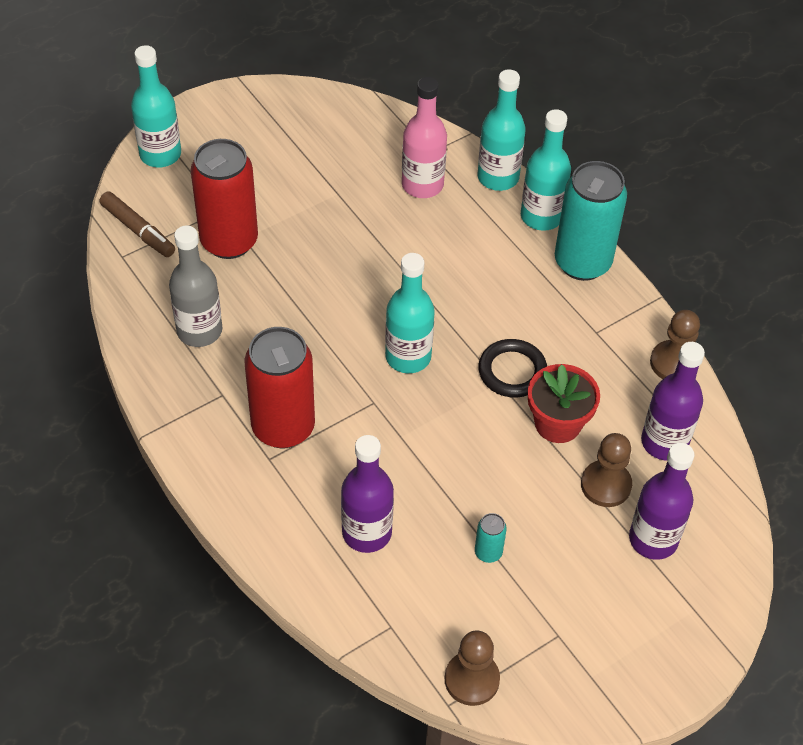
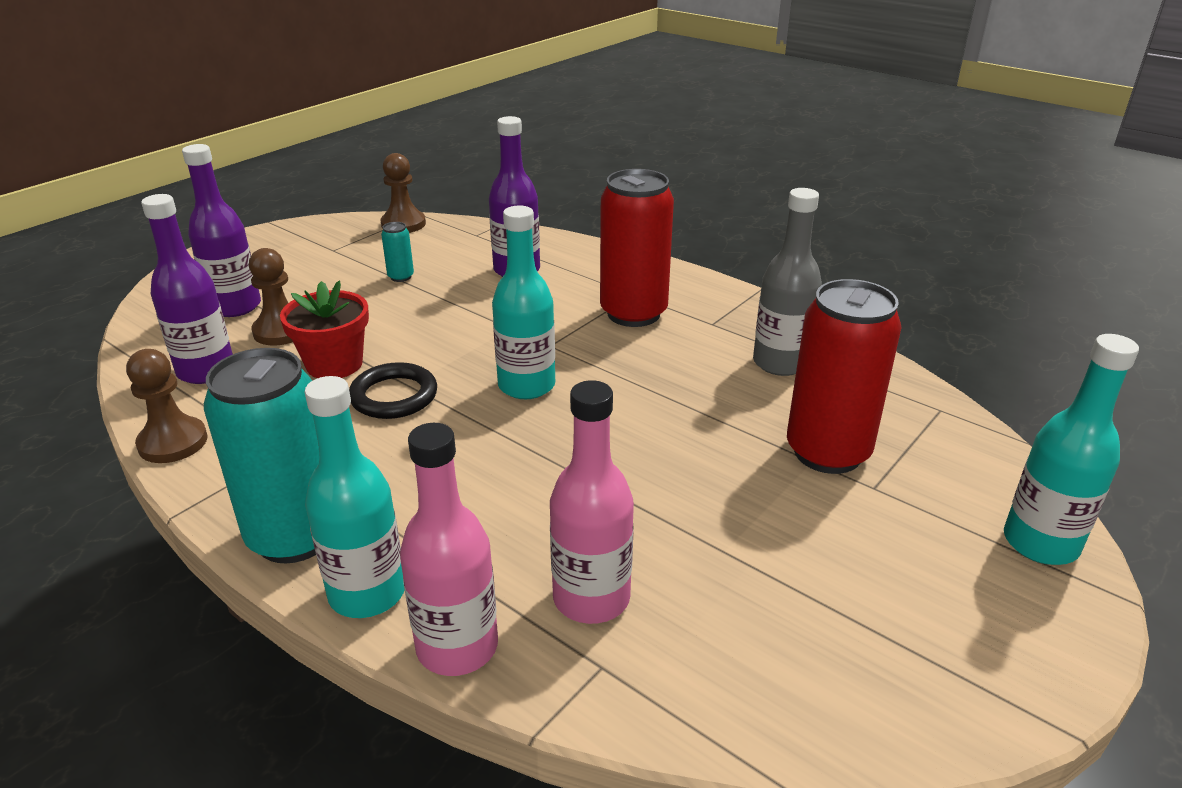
camera: 165 degrees right, 20 degrees down
(138, 230) = (954, 439): brown marker -> none
(498, 177) = (457, 647): turquoise bottle -> pink bottle

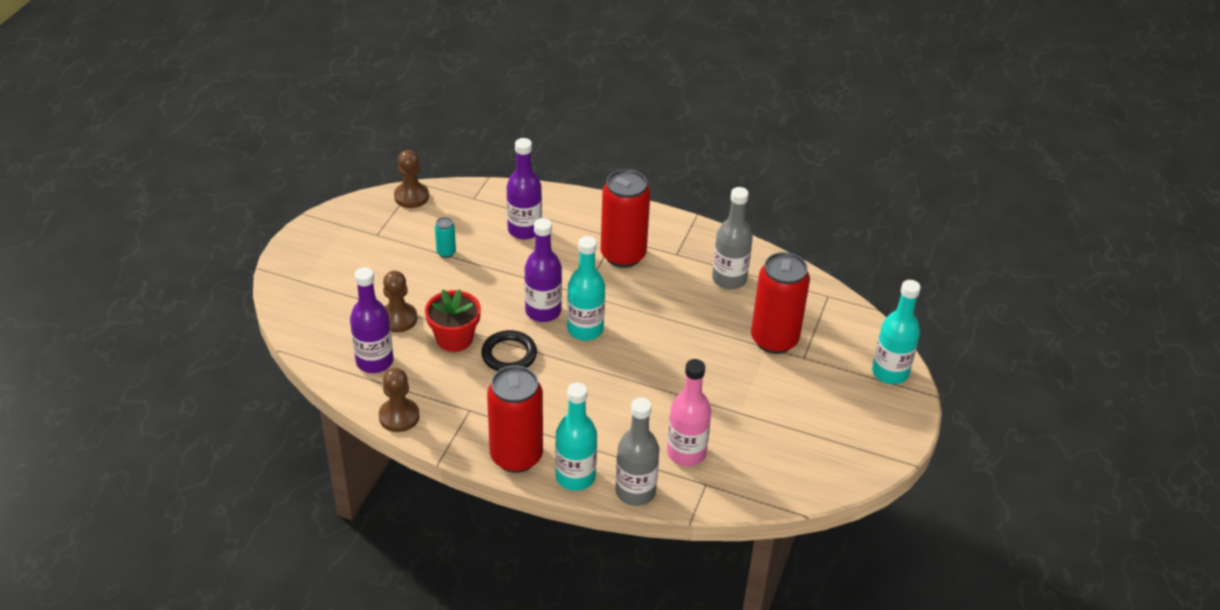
camera: 20 degrees left, 10 degrees up
(235, 306) = (349, 304): purple bottle -> purple bottle (543, 311)
(295, 536) = (516, 456): turquoise can -> red can
(457, 647) = (635, 491): pink bottle -> grey bottle

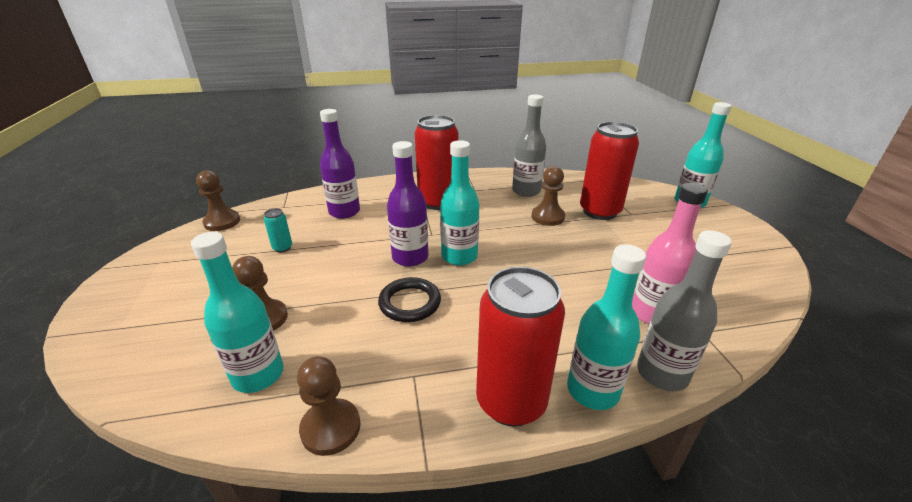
camera: 30 degrees left, 10 degrees down
(374, 361) = (258, 375): purple bottle -> turquoise bottle
(454, 338) = (341, 312): red flower pot -> none
(712, 322) = (547, 217): none -> brown pawn

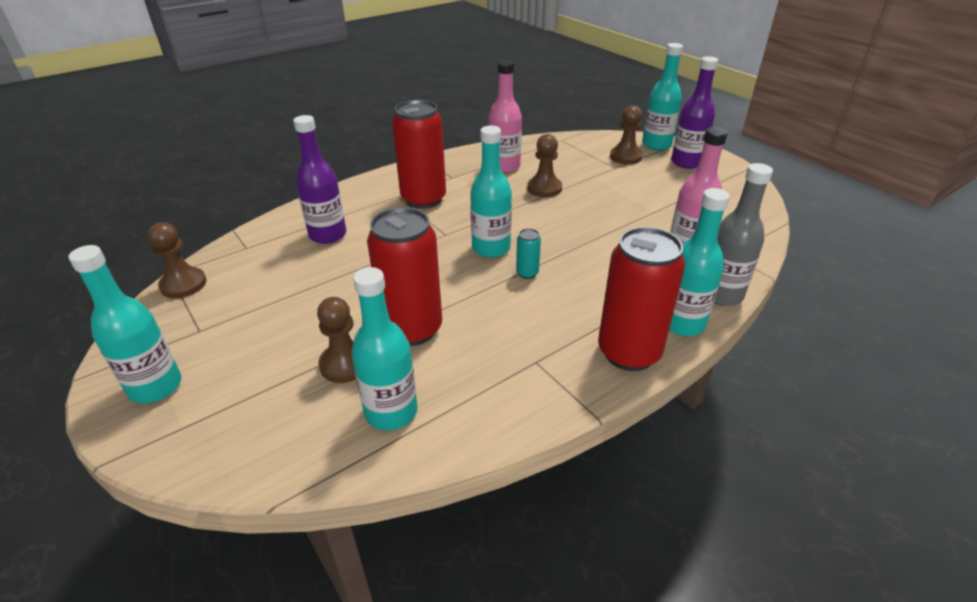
camera: 25 degrees left, 5 degrees up
(135, 290) = (156, 387): none -> turquoise bottle
(282, 248) = (293, 291): turquoise can -> turquoise can (527, 273)
(331, 428) = (500, 425): brown pawn -> brown pawn (625, 157)
(410, 257) = (443, 262): purple bottle -> purple bottle (686, 162)
(410, 303) = (480, 304): black ring -> none
(526, 191) = (504, 167): grey bottle -> pink bottle
(599, 211) = (587, 172): red can -> red can (412, 329)

